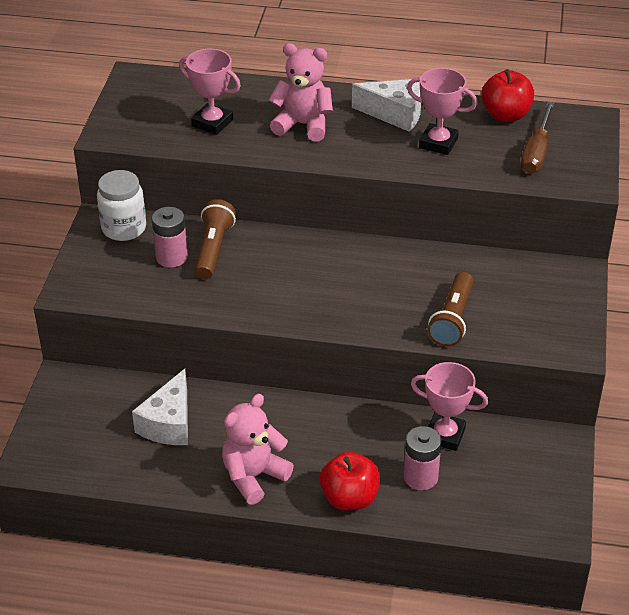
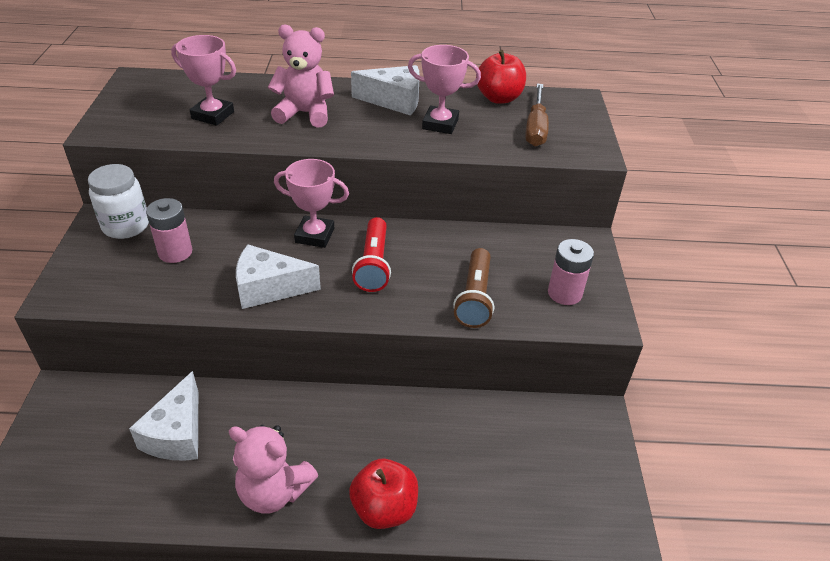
camera: 10 degrees left, 0 degrees up
(213, 249) = (220, 241): brown flashlight -> none
(253, 476) = (274, 491): pink teddy bear -> pink teddy bear turned 105 degrees counterclockwise
(258, 297) = (269, 288): none -> white cheese
(359, 281) = (373, 264): none -> red flashlight
(420, 477) = (459, 473): pink battery -> pink battery (564, 293)
(445, 435) = (476, 420): pink trophy -> pink trophy (314, 235)

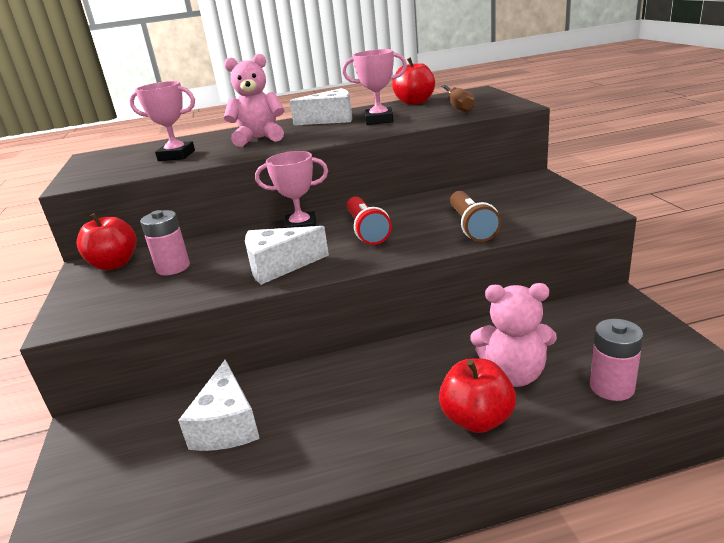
camera: 10 degrees left, 15 degrees down
(126, 226) = (114, 264): white jar -> red apple
(274, 491) = (355, 440): pink teddy bear -> pink teddy bear (513, 374)
(564, 293) = (544, 206): pink battery -> pink battery (612, 387)

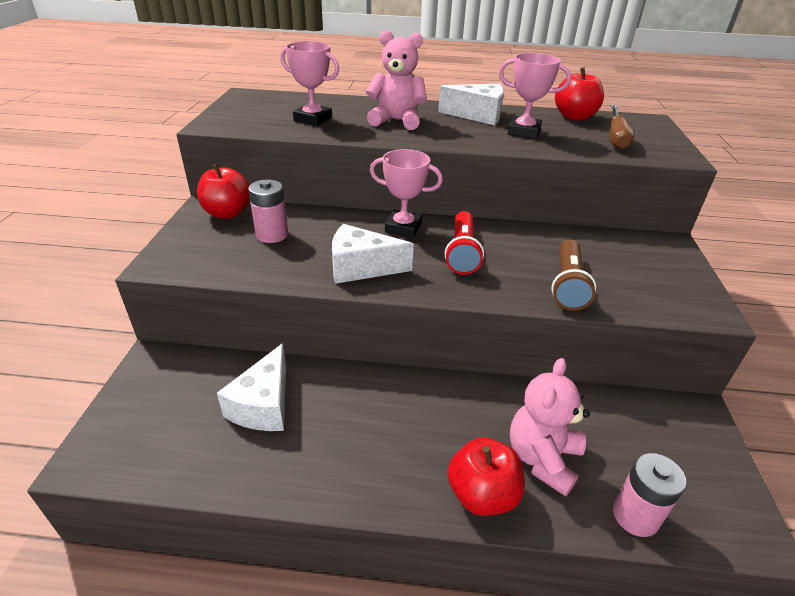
camera: 15 degrees right, 10 degrees up
(513, 374) = (542, 458): pink teddy bear -> pink teddy bear turned 90 degrees clockwise

